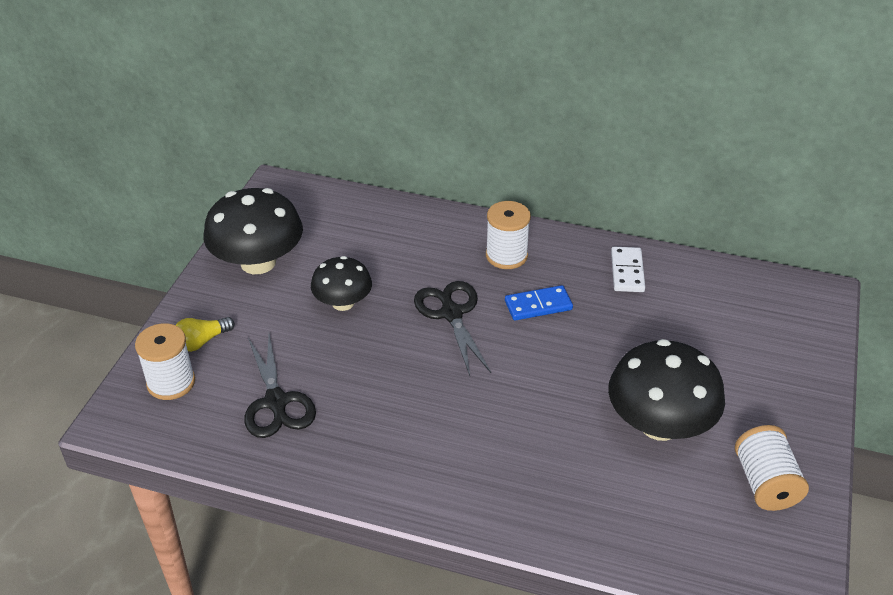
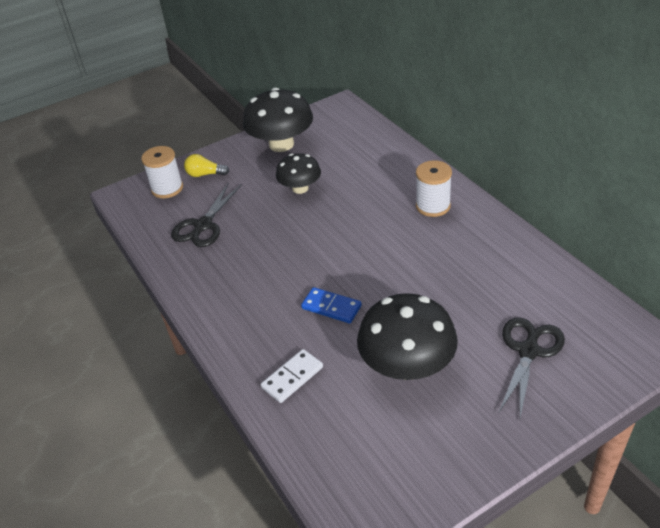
camera: 45 degrees right, 0 degrees up
(451, 313) = (355, 225): black scissors -> black scissors (529, 351)
(538, 305) = (416, 247): blue domino -> blue domino (331, 307)
(627, 272) = (507, 255): white domino -> white domino (292, 377)
(765, 483) = (435, 450): white spool -> none

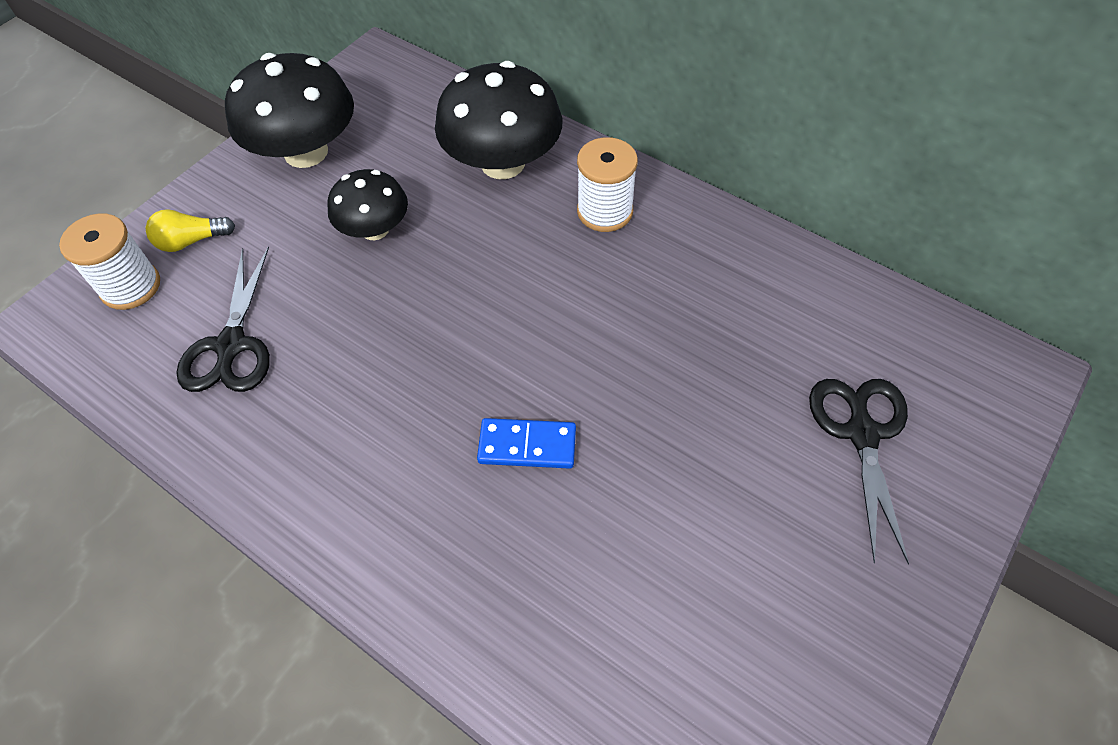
camera: 25 degrees left, 15 degrees up
(292, 377) = (522, 606): white domino -> none
(407, 365) = (697, 519): black mushroom -> black mushroom (502, 163)

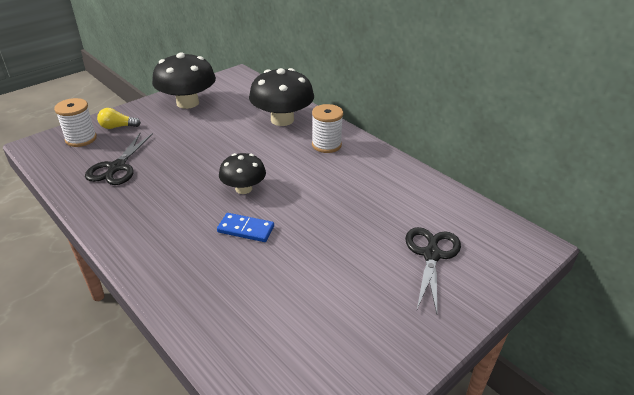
camera: 10 degrees right, 20 degrees down
(375, 229) = (207, 135): black mushroom -> black mushroom (243, 188)

